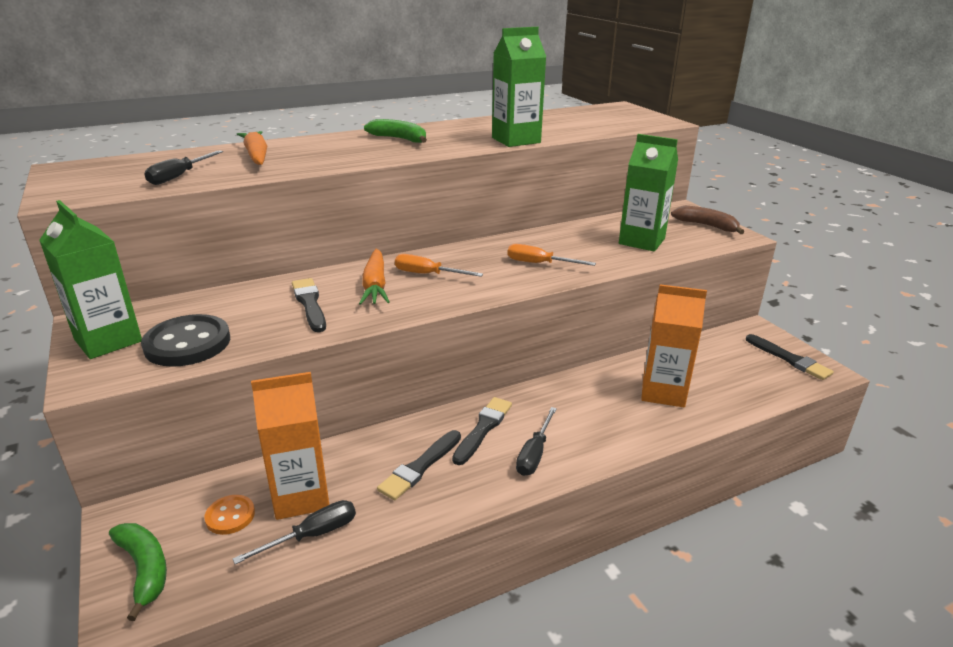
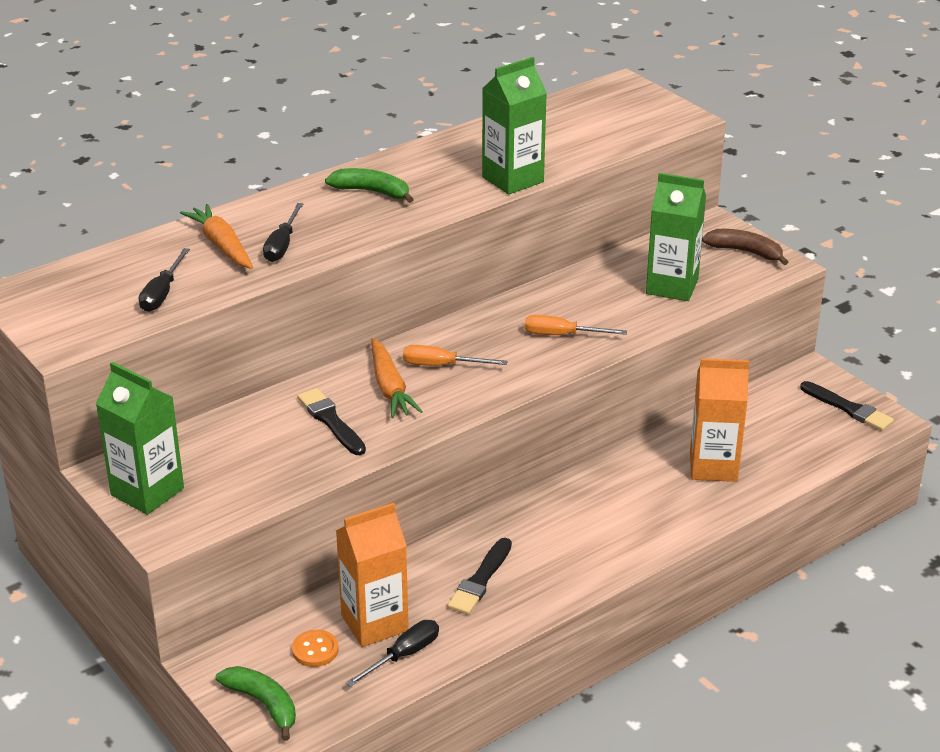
camera: 10 degrees left, 5 degrees up
(187, 343) = (233, 485): black button -> none
(483, 429) = (531, 532): black brush -> none
(534, 454) = (591, 552): black screwdriver -> black screwdriver (282, 245)

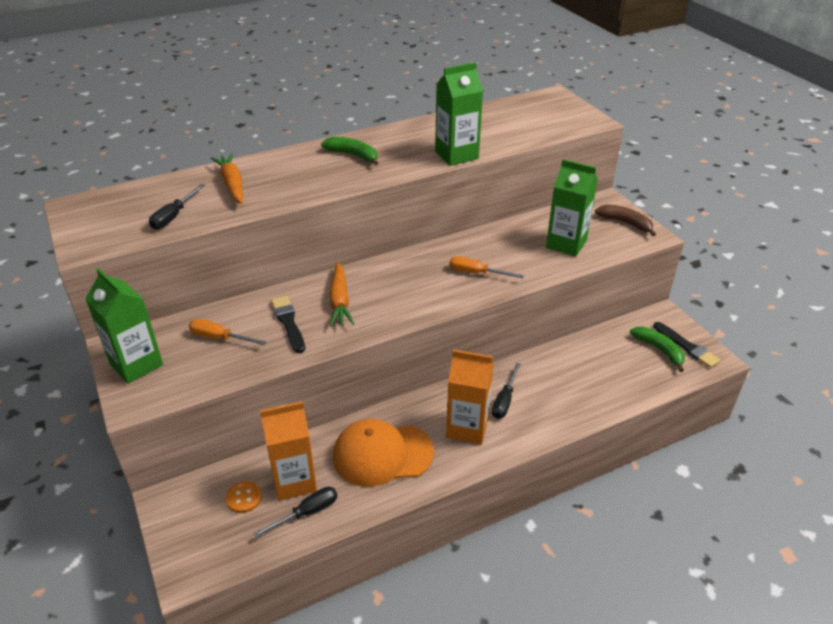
camera: 10 degrees right, 5 degrees up
(263, 704) = (190, 541): green banana -> green banana (659, 350)
(282, 245) = (274, 188): black screwdriver -> black screwdriver (504, 401)
(441, 365) = (382, 287): orange screwdriver -> orange screwdriver (219, 338)
(480, 579) = (382, 454): black brush -> orange cap
(713, 466) = (577, 382): orange carton -> orange carton (467, 427)

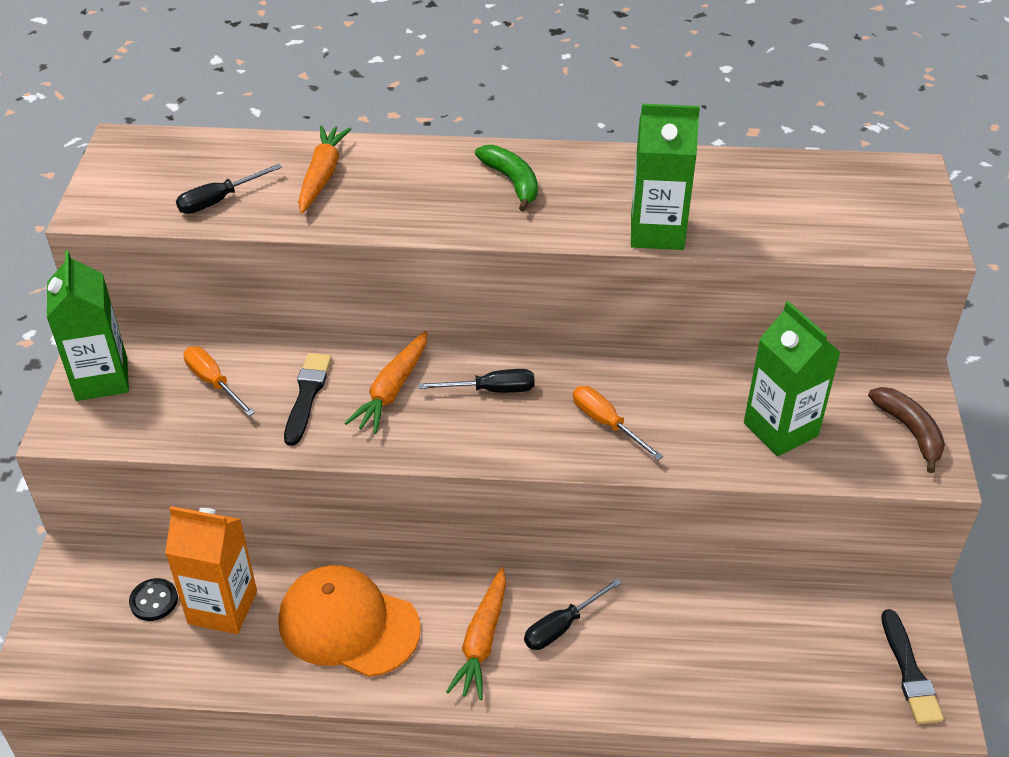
camera: 30 degrees right, 5 degrees up
(244, 498) = (154, 601): orange button -> black button
(307, 513) = (208, 656): black screwdriver -> black screwdriver (491, 390)
(467, 427) = (482, 641): orange carton -> orange carrot
(659, 350) = (859, 656): green banana -> none

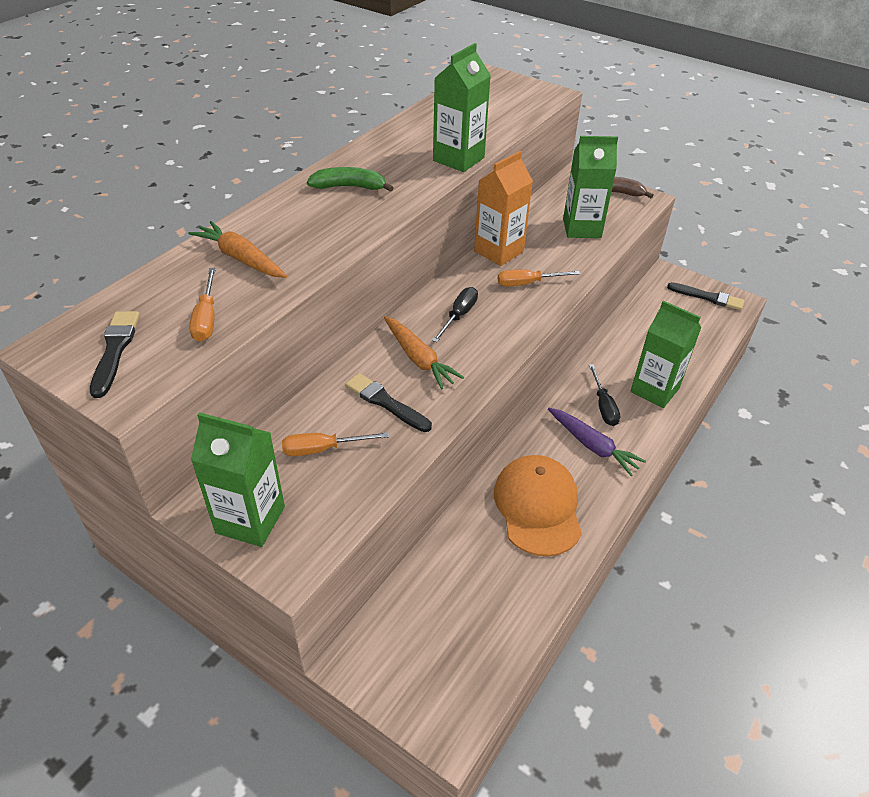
camera: 60 degrees left, 0 degrees up
(142, 176) = (115, 350): none -> black brush
(154, 601) = (438, 618): black button -> none
(218, 200) = (206, 318): black screwdriver -> orange screwdriver
(222, 607) = (475, 574): orange carton -> orange carton (498, 251)
(348, 624) = (538, 507): orange cap -> orange cap turned 120 degrees clockwise
(482, 641) = (592, 446): orange carrot -> purple carrot
(637, 672) = (654, 390): none -> green carton

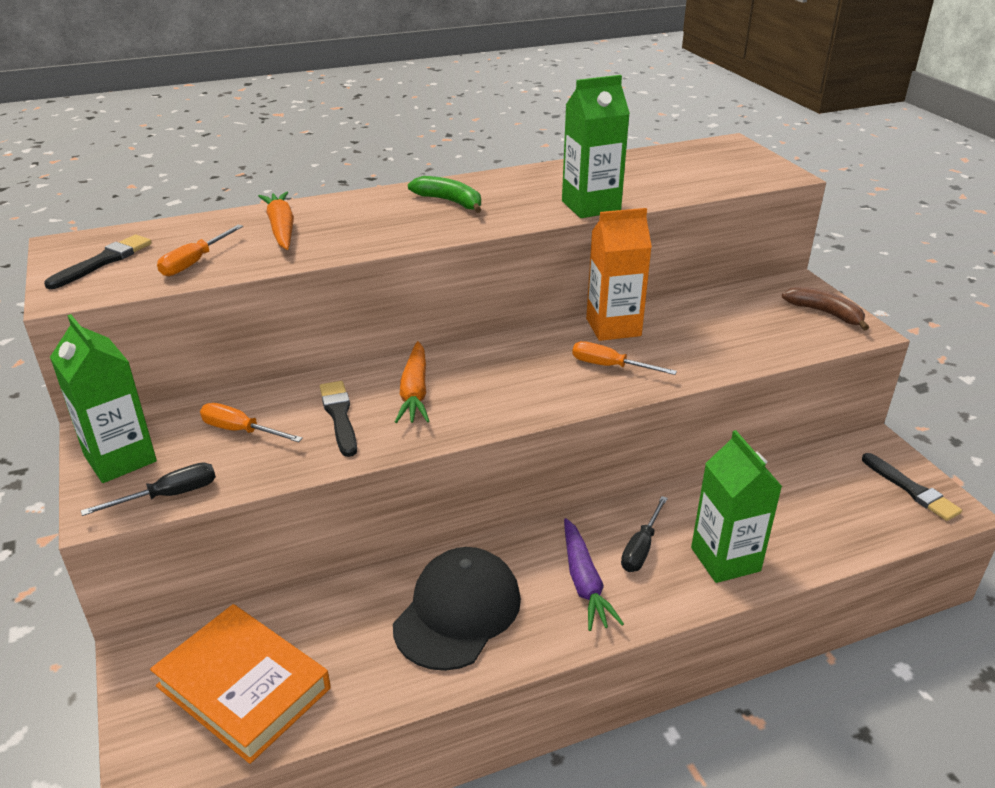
camera: 35 degrees right, 10 degrees down
(453, 638) = (243, 687): none -> orange book
(459, 316) = (500, 370): black screwdriver -> black screwdriver (169, 495)
(538, 507) = (457, 612): orange cap -> black cap
(582, 228) = (739, 335): green carton -> none

